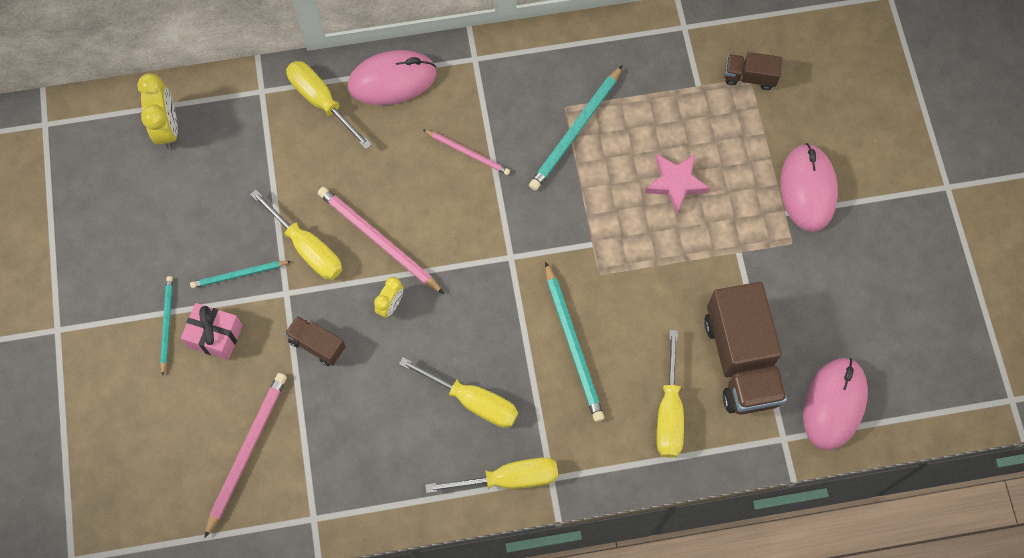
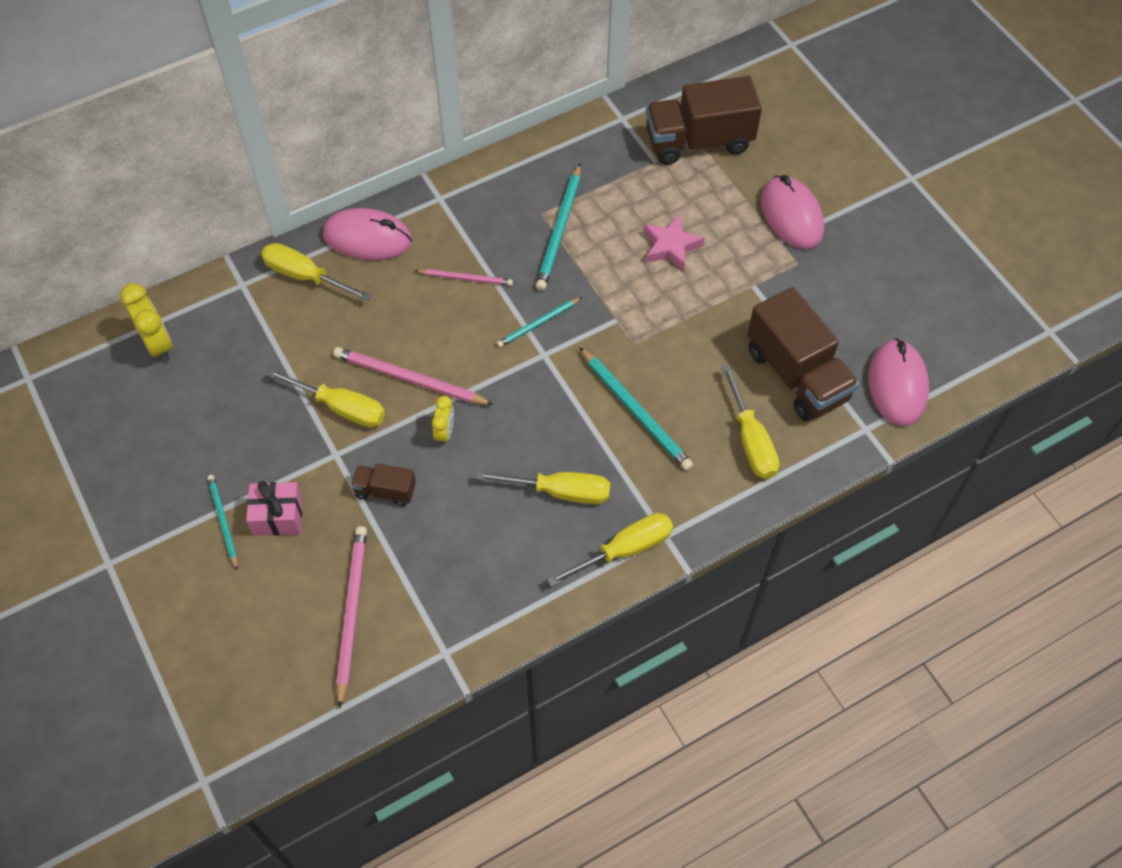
camera: 20 degrees left, 10 degrees down
(239, 275) = (281, 453): turquoise pencil -> turquoise pencil (538, 324)
(392, 80) = (367, 238): pink mouse -> pink mouse turned 45 degrees clockwise
(749, 77) = (698, 141): brown truck -> brown truck, size x2.06

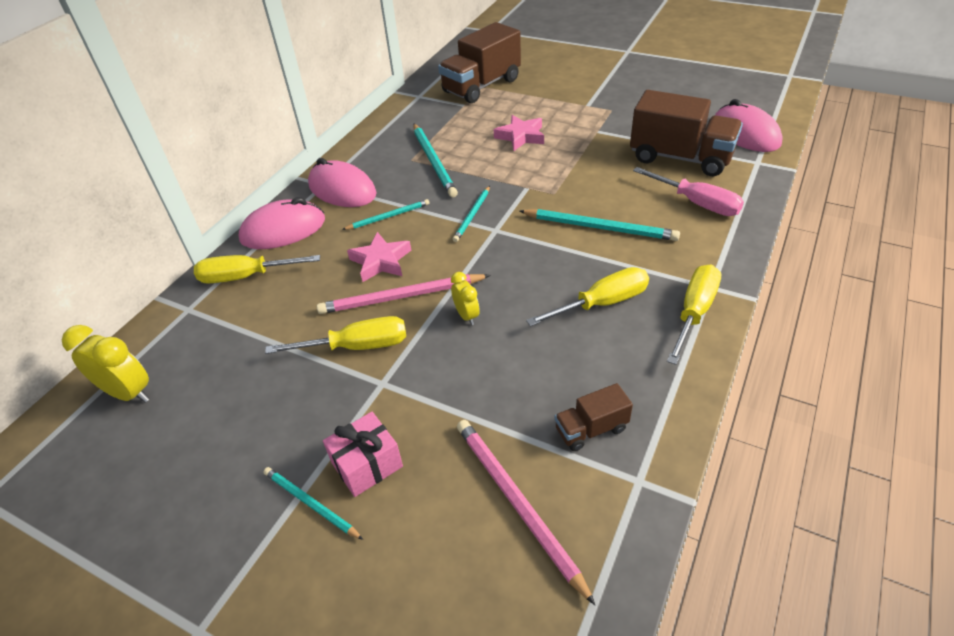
camera: 30 degrees left, 15 degrees down
(385, 491) = (454, 384): brown truck -> brown truck (591, 429)
(421, 328) = (381, 261): none -> pink star
(466, 278) = (388, 217): pink pencil -> turquoise pencil
(750, 440) = (696, 203): yellow screwdriver -> pink screwdriver
(791, 216) = (580, 92): pink mouse -> pink mouse (342, 190)

